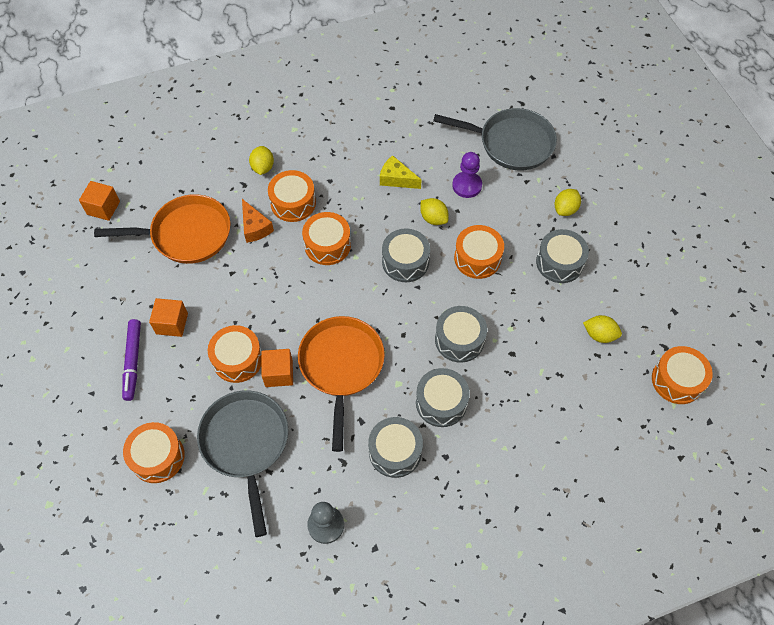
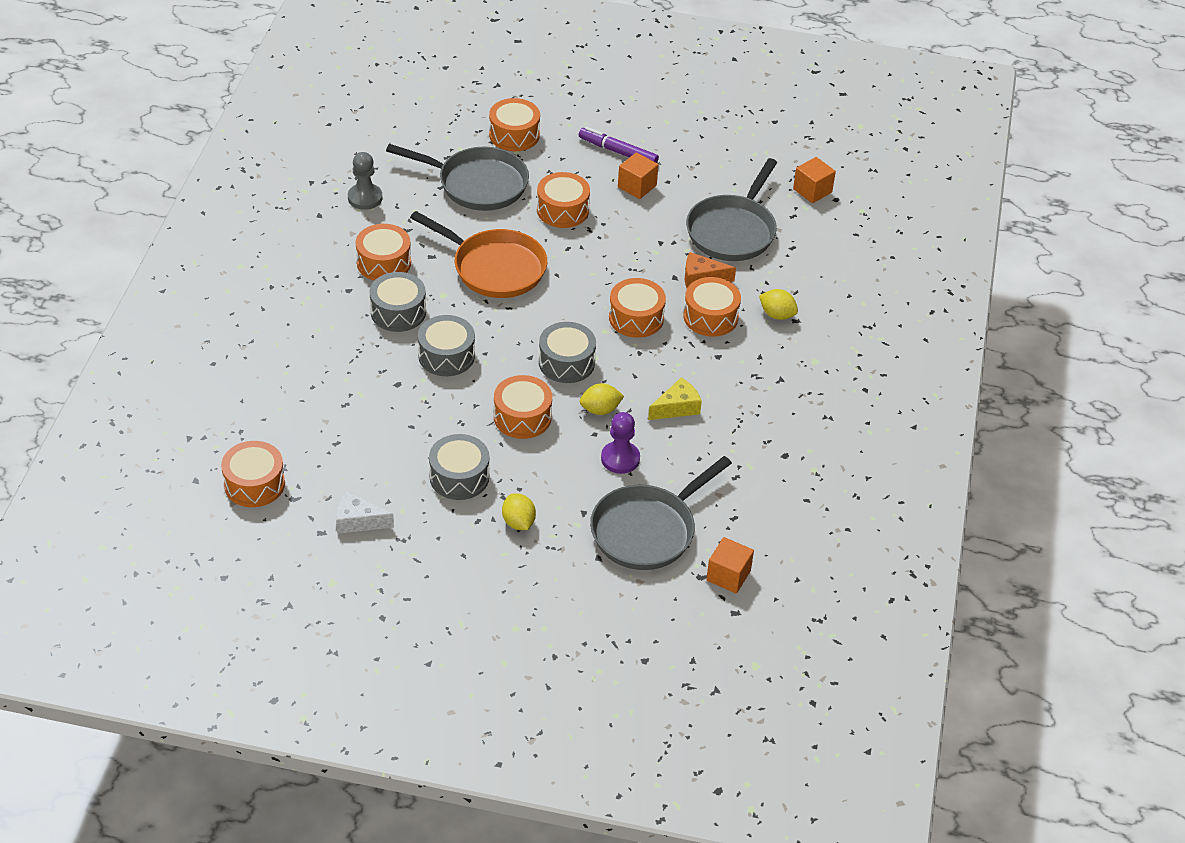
camera: 120 degrees right, 15 degrees down
(186, 234) = (733, 230): orange pan -> grey pan
(279, 373) = (525, 228): orange cube -> orange cube (728, 575)
(395, 451) = (384, 263): grey drum -> orange drum
(599, 335) = (354, 457): yellow lemon -> none
(646, 296) = (358, 521): none -> white cheese

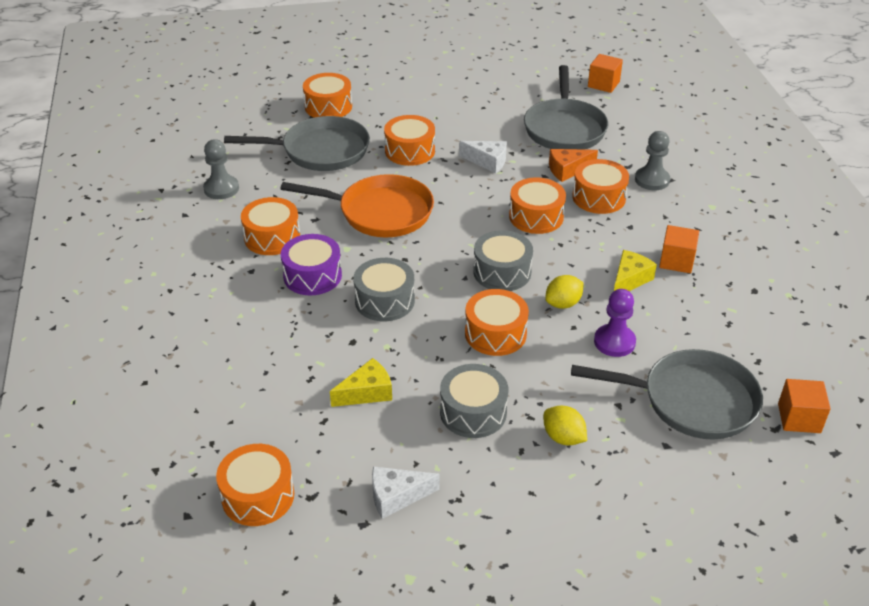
camera: 20 degrees left, 5 degrees down
(383, 431) = (367, 392): none -> yellow cheese
(398, 312) = (312, 276): grey drum -> purple drum
(618, 152) = (426, 97): purple marker -> none
(630, 245) = (488, 162): none -> white cheese
(637, 186) = (460, 117): orange cube -> orange cube (676, 261)
(648, 530) = (691, 400): grey pan -> grey pan turned 105 degrees counterclockwise
(777, 315) = (652, 180): yellow lemon -> grey pawn

